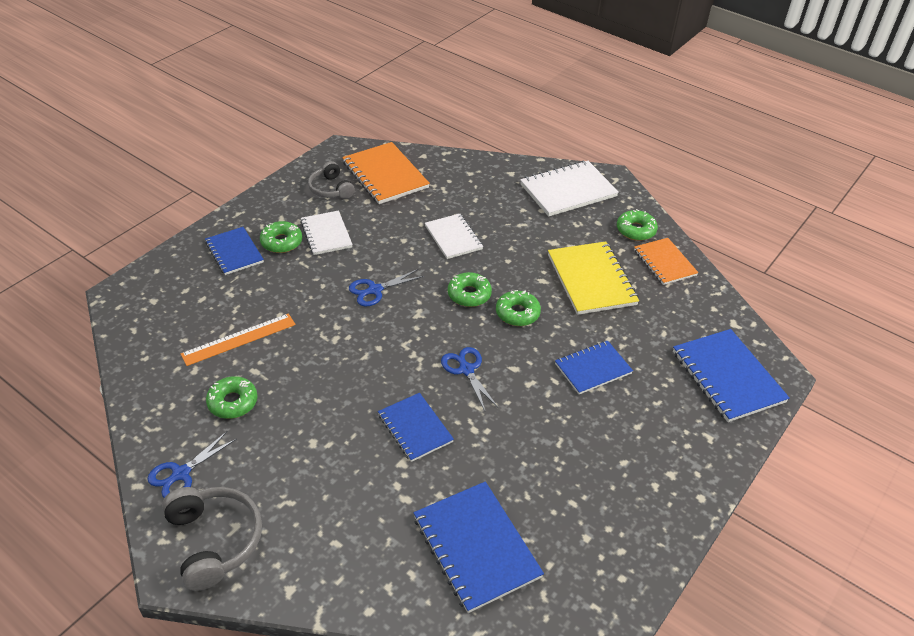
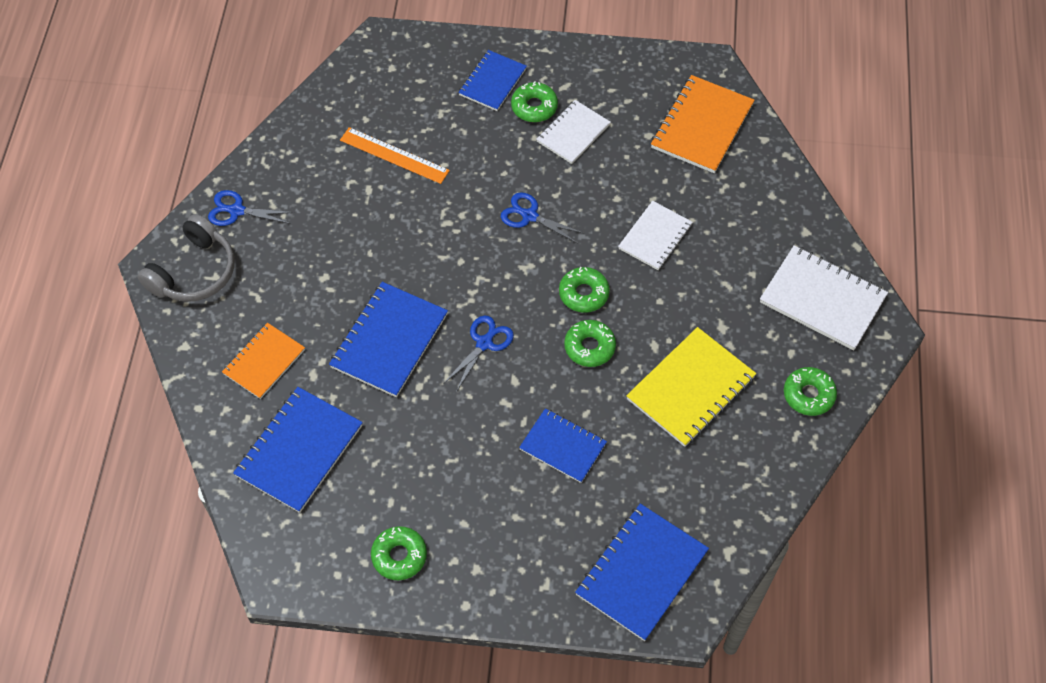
camera: 60 degrees right, 15 degrees up
(233, 402) = (325, 197): green donut -> green donut (399, 556)
(330, 189) = (640, 96): grey headphones -> none
(415, 428) = (389, 341): blue notebook -> blue notebook, size x1.55
(664, 263) = (775, 445): orange notebook -> orange notebook (264, 362)

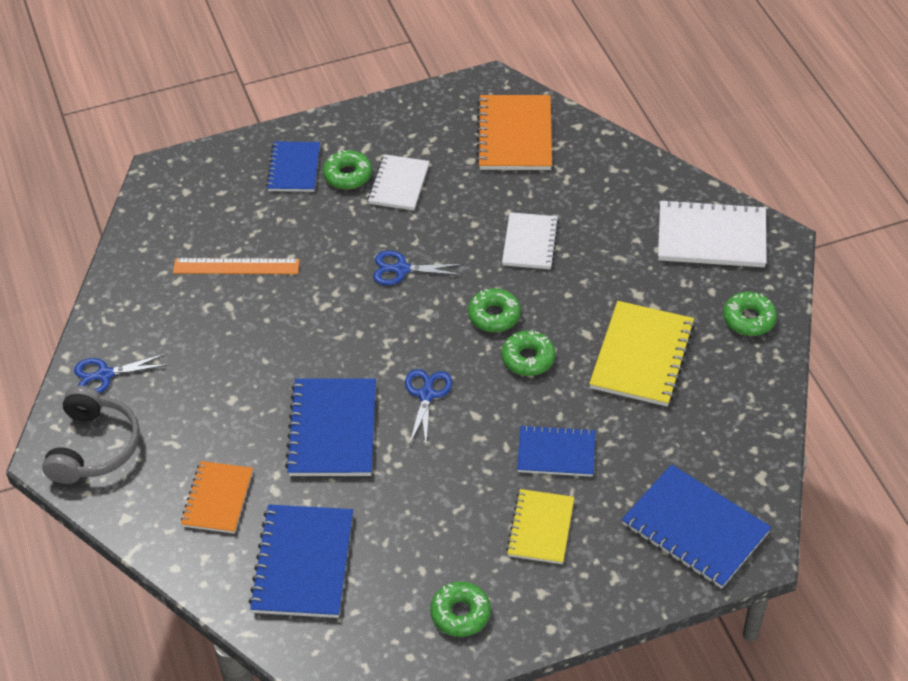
camera: 25 degrees left, 10 degrees down
(509, 510) = (540, 528): none -> yellow notebook
(641, 573) = (695, 529): blue notebook -> blue notebook turned 60 degrees counterclockwise

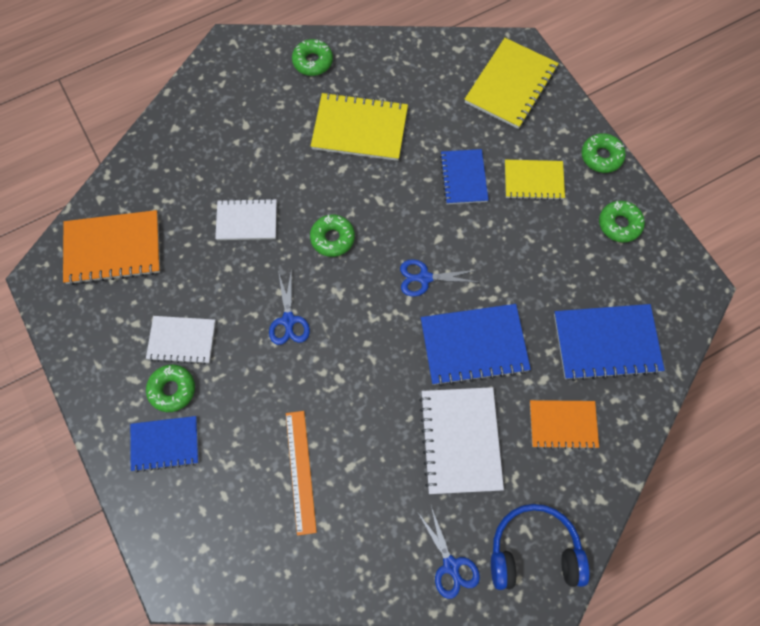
camera: 100 degrees left, 20 degrees up
(94, 447) = (533, 550): grey headphones -> blue headphones
(528, 358) = (374, 207): green donut -> green donut (601, 156)
(695, 529) = (511, 85): blue notebook -> yellow notebook
(711, 237) = (228, 90): white notebook -> white notebook (460, 440)

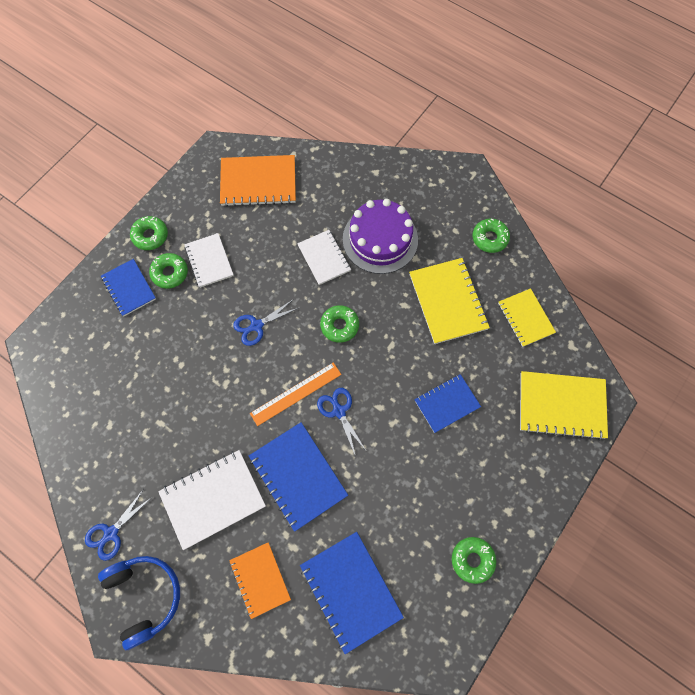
camera: 65 degrees right, 0 degrees up
(113, 249) = (258, 182): orange notebook -> orange notebook turned 60 degrees counterclockwise
(256, 158) = (380, 239): none -> purple cake
(300, 471) = (143, 389): orange ruler -> orange ruler (296, 393)
(533, 181) = (475, 464): yellow notebook -> yellow notebook (525, 318)
(601, 156) = (533, 516): green donut -> green donut (150, 236)

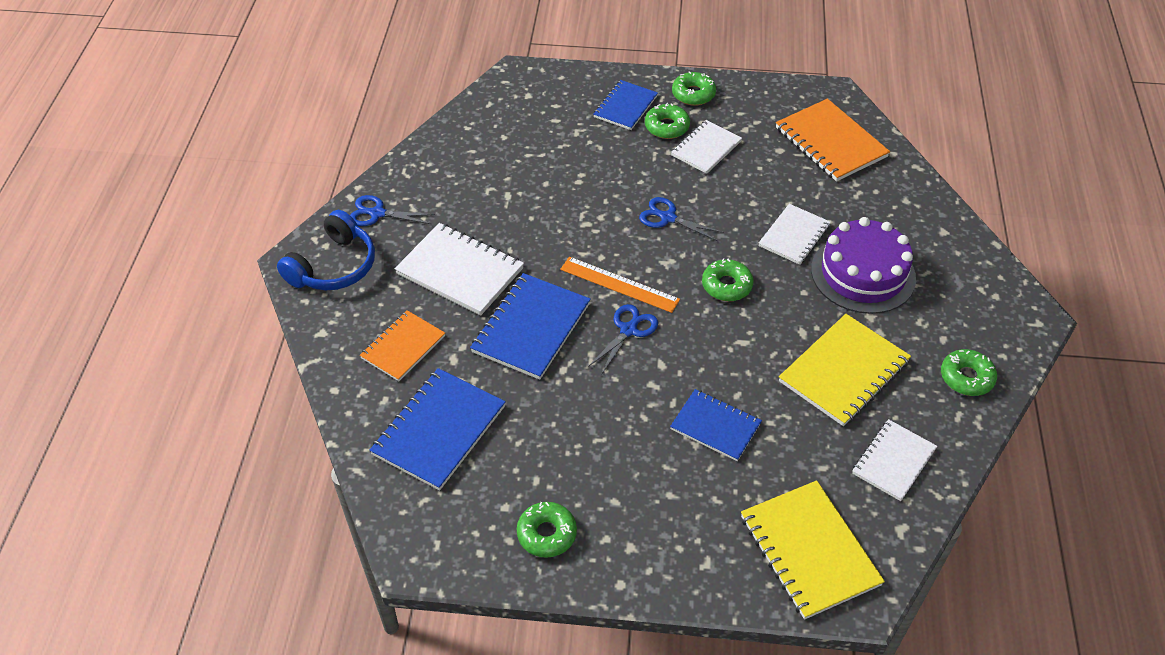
camera: 60 degrees right, 20 degrees down
(525, 318) = (893, 461): yellow notebook -> white notebook

